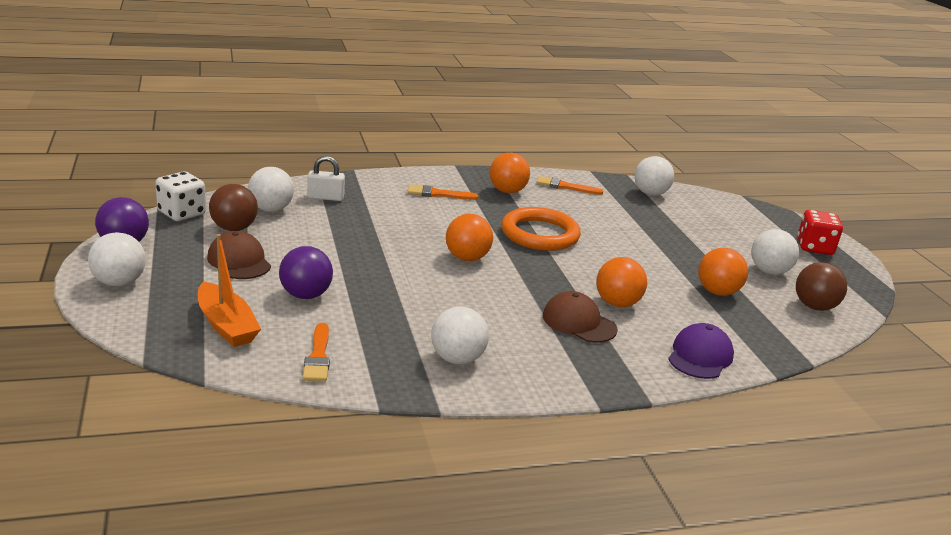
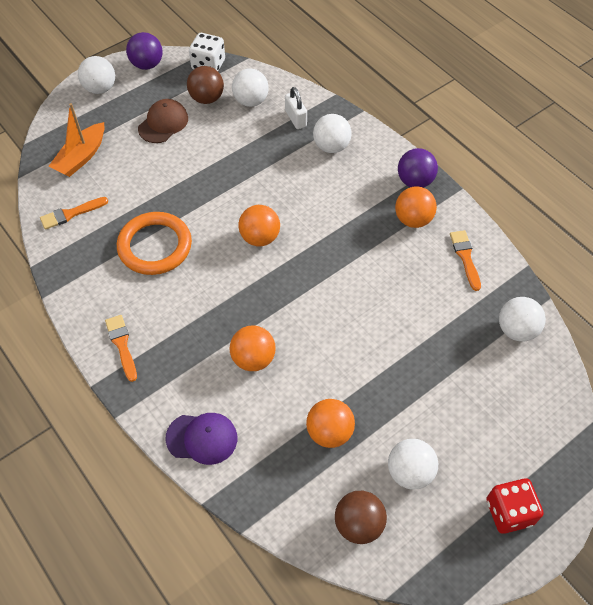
camera: 70 degrees right, 30 degrees up
(305, 295) = (141, 175): purple ball -> purple ball (415, 181)
(438, 194) = (363, 177): orange brush -> orange brush (122, 345)
(457, 359) = (108, 284): white ball -> white ball (331, 146)
(540, 234) = (342, 270): orange ring -> orange ring (155, 246)
(579, 322) = (204, 341): brown cap -> none

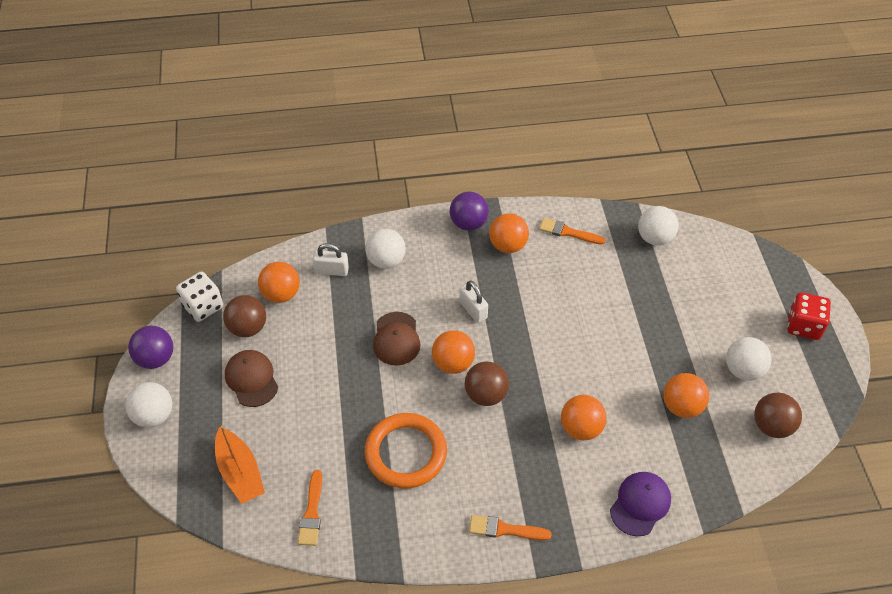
camera: 60 degrees left, 5 degrees down
(243, 274) = (486, 395): none -> brown ball
(251, 101) = (281, 294): white ball -> orange ball
(258, 189) = (396, 339): none -> brown cap
(324, 226) = (473, 310): none -> white padlock

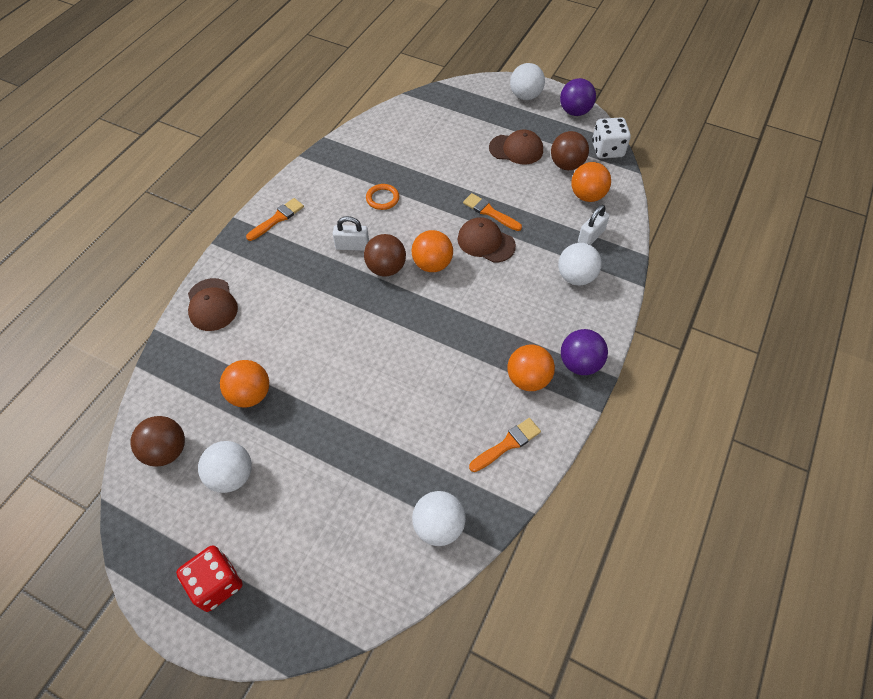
camera: 125 degrees right, 5 degrees up
(240, 472) = (445, 117): orange boat -> none
(312, 512) = (385, 136): orange brush -> orange brush (489, 212)
(406, 453) = (382, 198): orange ring -> orange ring, size x0.49
(473, 310) = (473, 307): white padlock -> white padlock (352, 246)
(581, 428) = (302, 309): orange ball -> none
(640, 504) = (212, 305): purple cap -> brown cap

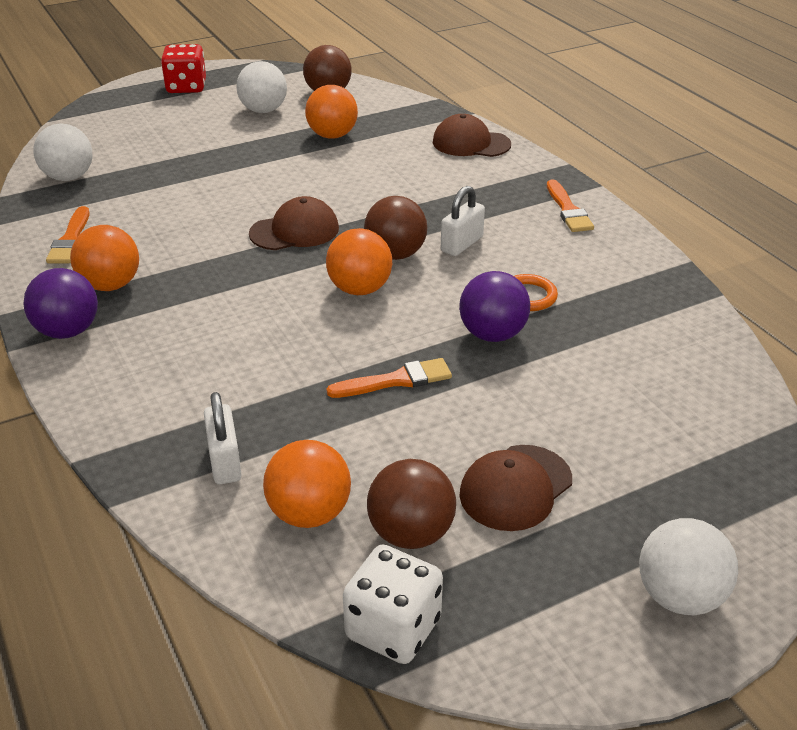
camera: 125 degrees right, 20 degrees down
(486, 242) = (343, 349): brown cap -> brown cap (295, 231)
(574, 112) = (562, 654): purple ball -> purple ball (492, 334)
(575, 277) = (180, 400): white ball -> none

